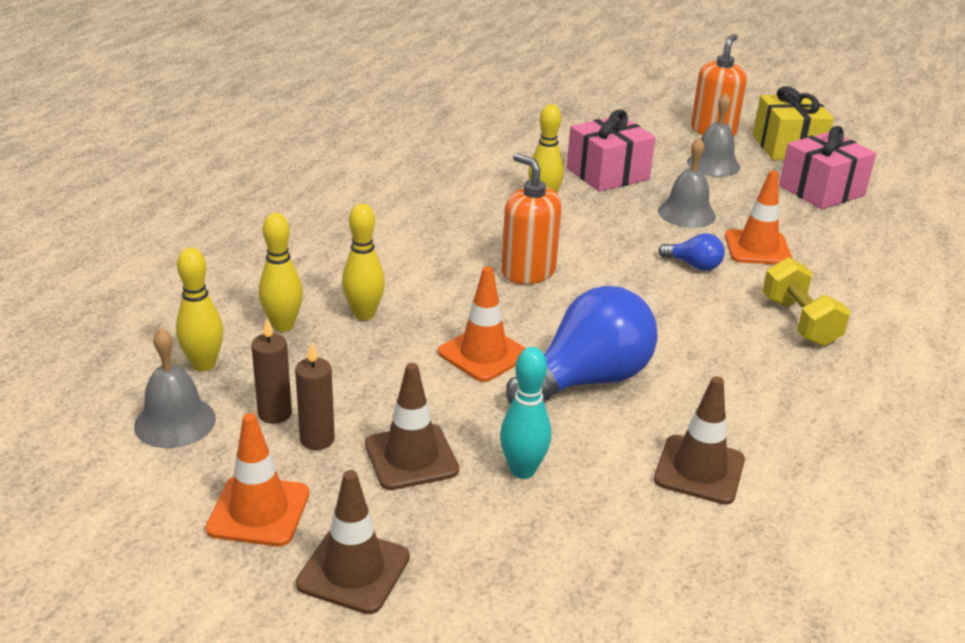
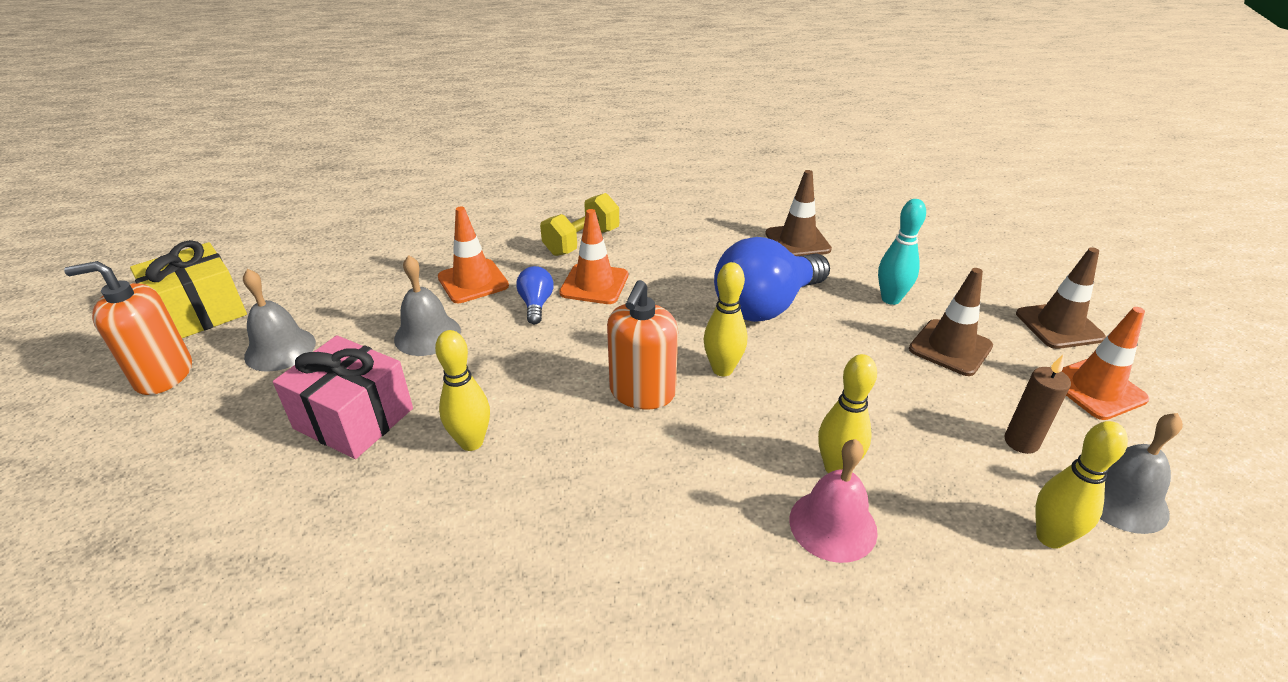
camera: 120 degrees left, 5 degrees up
(283, 325) = (926, 518): yellow bowling pin -> yellow bowling pin (722, 369)
(317, 439) = (1005, 401): brown candle -> none
(326, 289) = (833, 525): none -> pink bell
(483, 354) = (798, 365): orange traffic cone -> orange traffic cone (594, 284)
(586, 380) = (766, 306): blue light bulb -> blue light bulb turned 60 degrees counterclockwise
(821, 191) = (317, 273): pink gift -> none

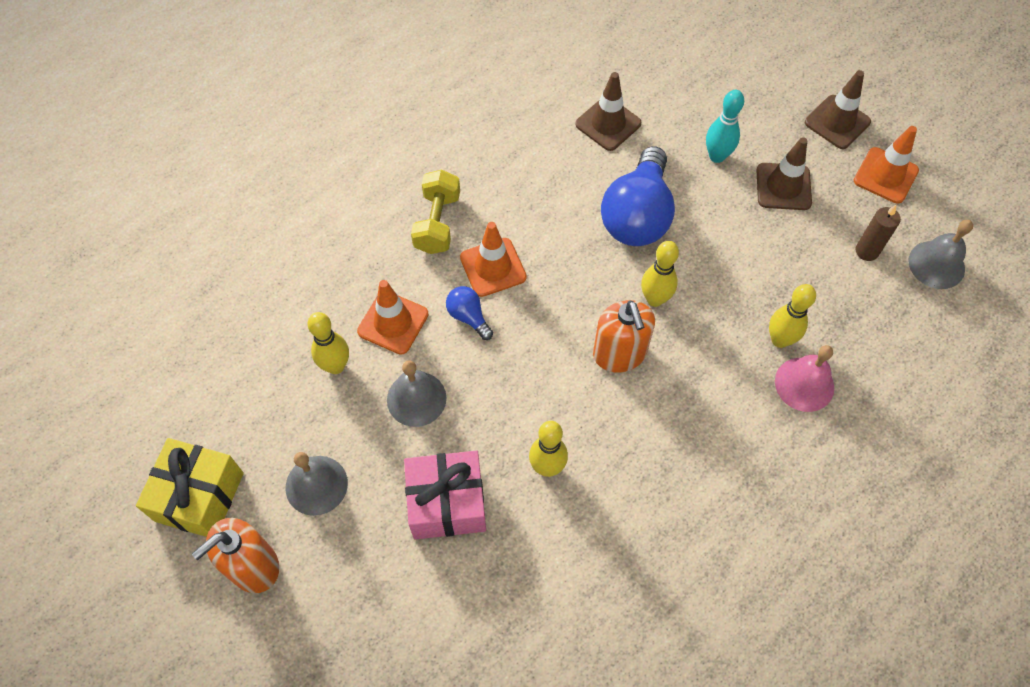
camera: 35 degrees left, 25 degrees up
(1050, 537) = (915, 318): yellow bowling pin -> yellow bowling pin (335, 366)

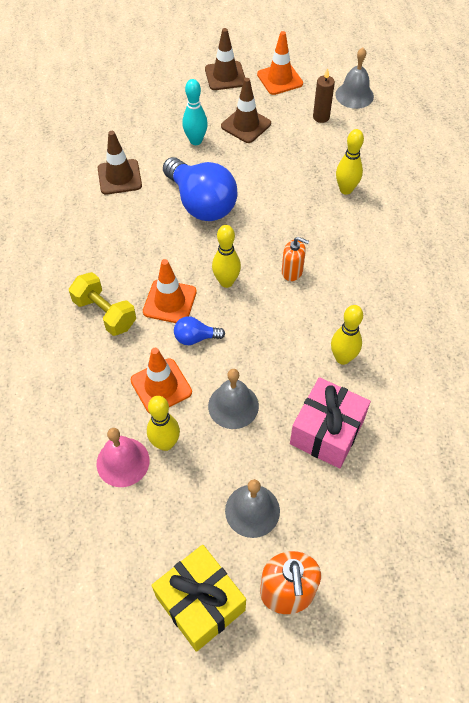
camera: 55 degrees left, 5 degrees down
(619, 354) = (292, 271): orange soap dispenser -> orange soap dispenser, size x0.61
(655, 299) = (268, 231): yellow bowling pin -> yellow bowling pin (226, 282)
(804, 384) = (383, 196): pink bell -> pink bell (123, 462)

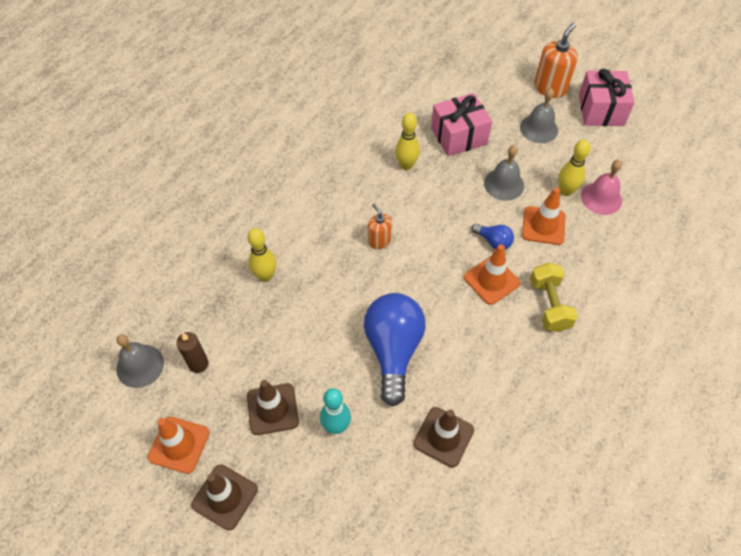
camera: 140 degrees left, 0 degrees up
(200, 603) = (601, 110): yellow gift -> pink gift
(226, 282) = (435, 266): yellow bowling pin -> none

